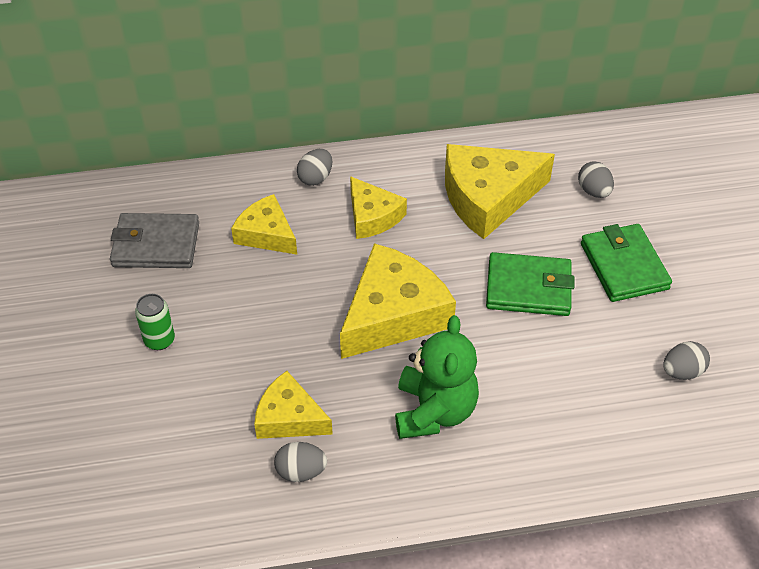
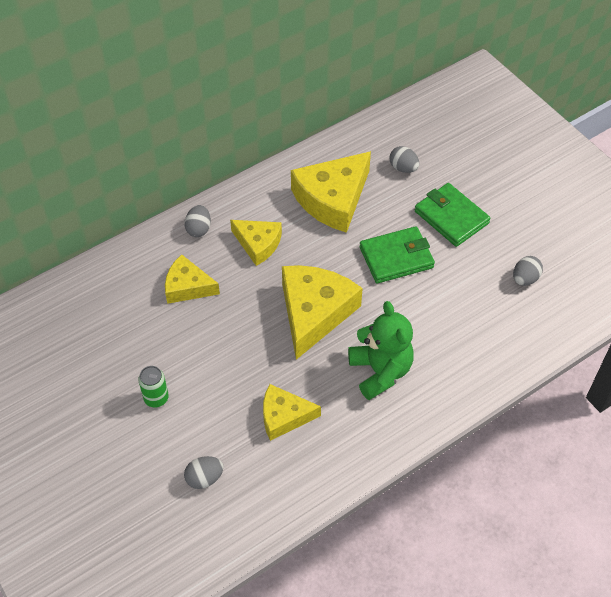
camera: 25 degrees left, 5 degrees up
(156, 245) = (108, 326): grey wallet -> none
(301, 471) = (314, 450): grey egg -> grey egg (204, 478)

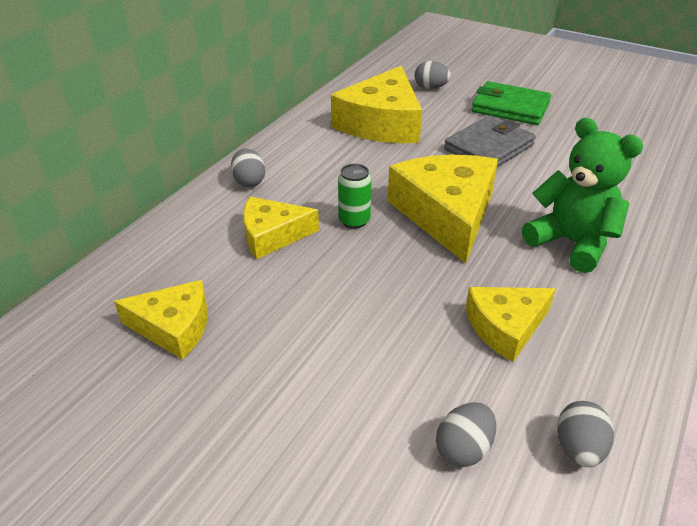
camera: 25 degrees left, 15 degrees down
(156, 398) = (313, 369): green can -> green can (354, 221)
(258, 244) = (330, 175): yellow cheese -> yellow cheese (174, 327)
(396, 257) = (488, 147): green wallet -> grey wallet
(525, 279) = (625, 130): grey egg -> grey egg (578, 448)

